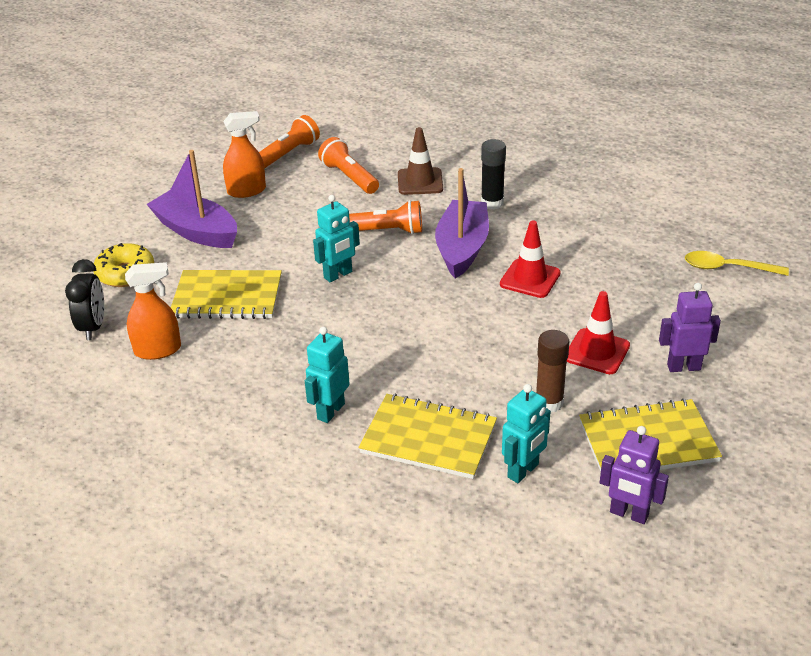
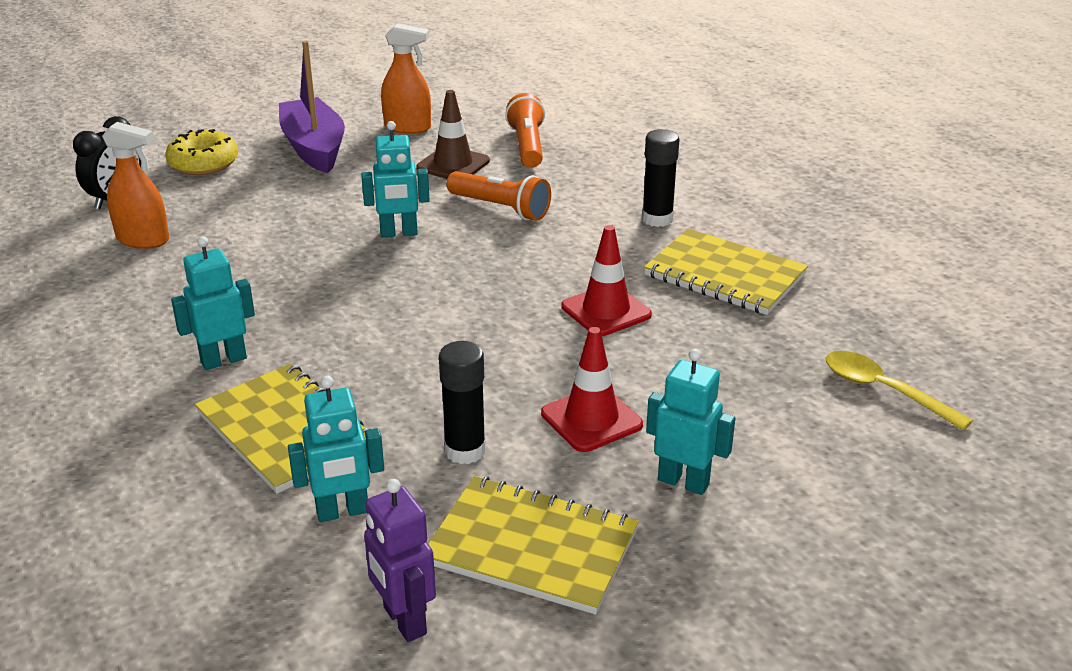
camera: 30 degrees right, 5 degrees down
(227, 297) = (265, 216): yellow notebook -> yellow notebook (724, 275)
(288, 154) = (491, 107): orange flashlight -> none
(420, 182) = (599, 173): brown traffic cone -> brown traffic cone (453, 164)
(462, 248) = (565, 253): purple boat -> none
(549, 402) = (465, 451): brown glue stick -> black glue stick
(683, 367) = (683, 482): purple robot -> turquoise robot

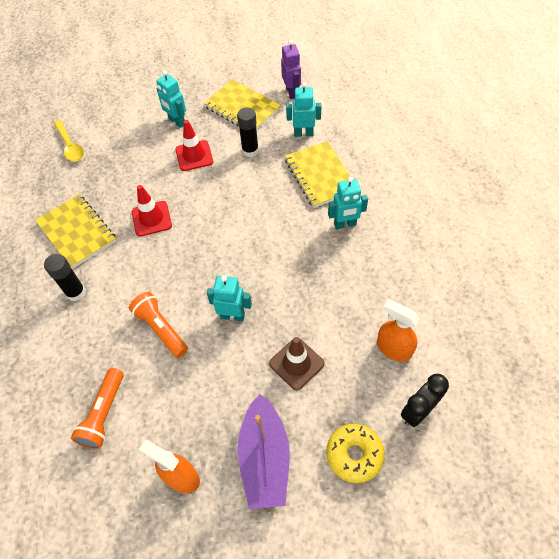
camera: 160 degrees left, 25 degrees up
(453, 164) = (168, 399): brown traffic cone -> brown traffic cone (296, 363)

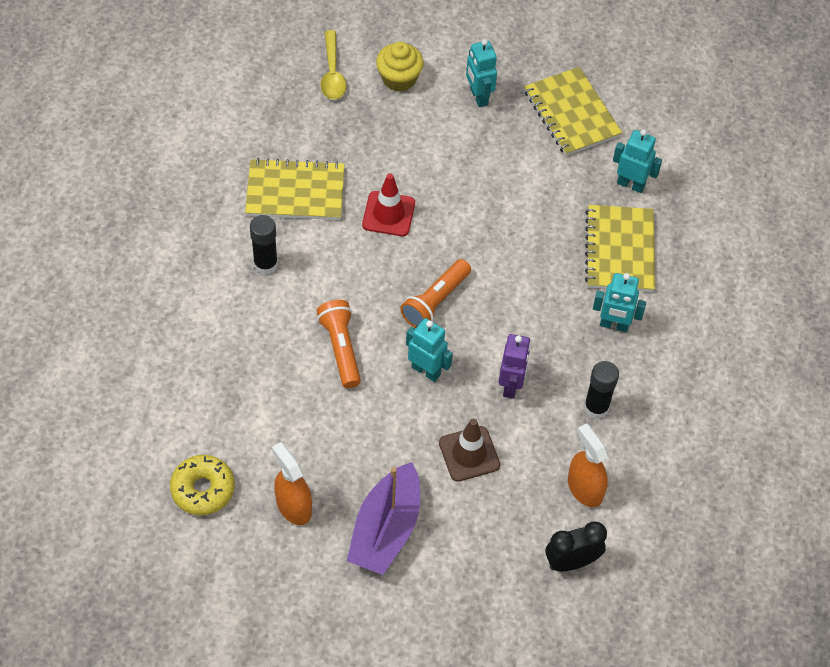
camera: 20 degrees right, 0 degrees up
(77, 232) = (295, 192): yellow notebook -> yellow notebook turned 75 degrees counterclockwise
(104, 413) = (243, 409): orange flashlight -> orange flashlight (435, 301)
(118, 131) = (399, 78): none -> yellow cupcake
(194, 156) = (477, 154): red traffic cone -> none
(250, 151) = (550, 178): black glue stick -> black glue stick (596, 408)
(291, 92) = (648, 119): purple robot -> purple robot (511, 385)
(354, 455) = (479, 570): yellow donut -> yellow donut (203, 489)

